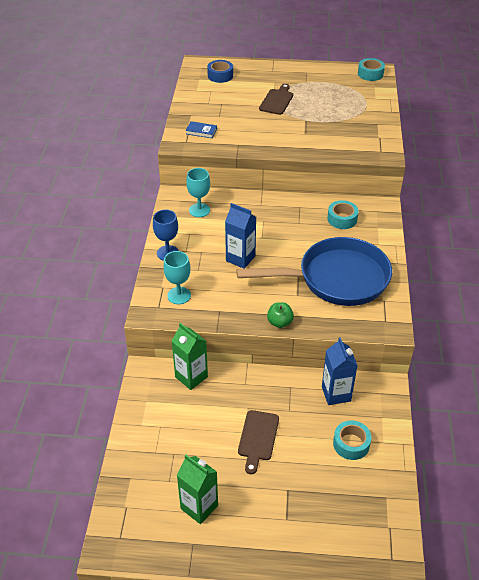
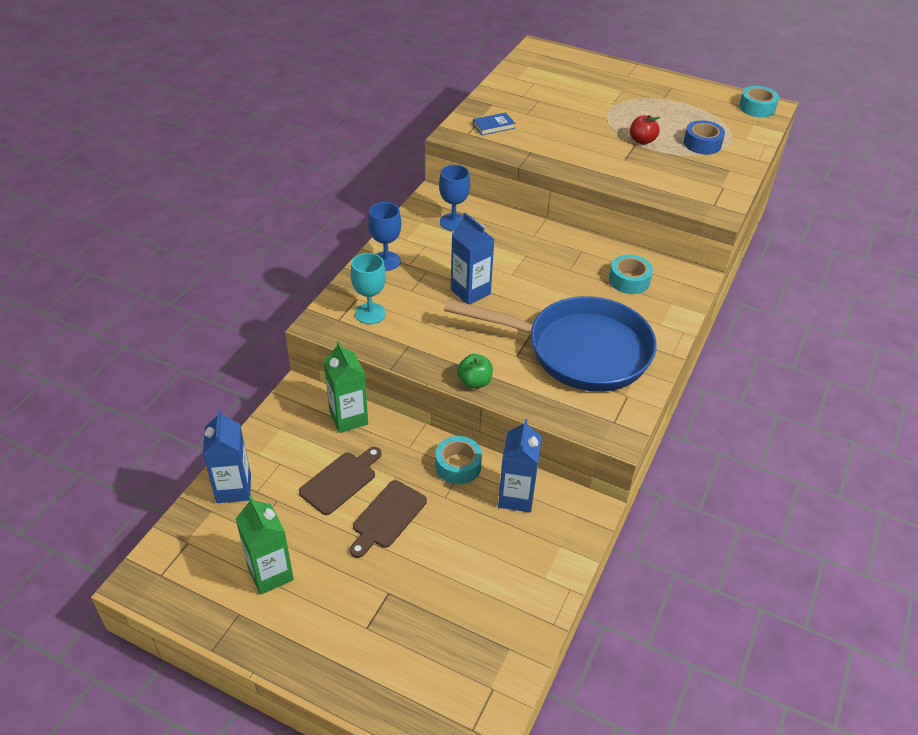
camera: 20 degrees right, 0 degrees up
(137, 456) = (233, 488): none -> blue carton
(199, 210) = (453, 222): turquoise goblet -> blue goblet
(201, 131) = (493, 126): blue book -> blue book turned 60 degrees counterclockwise
(220, 76) = (557, 68): blue tape -> blue tape (702, 144)
(277, 101) = (611, 112): brown cutting board -> brown cutting board (341, 481)
(309, 117) = (642, 141): none -> red apple
(351, 444) = (501, 565): turquoise tape -> turquoise tape (458, 465)

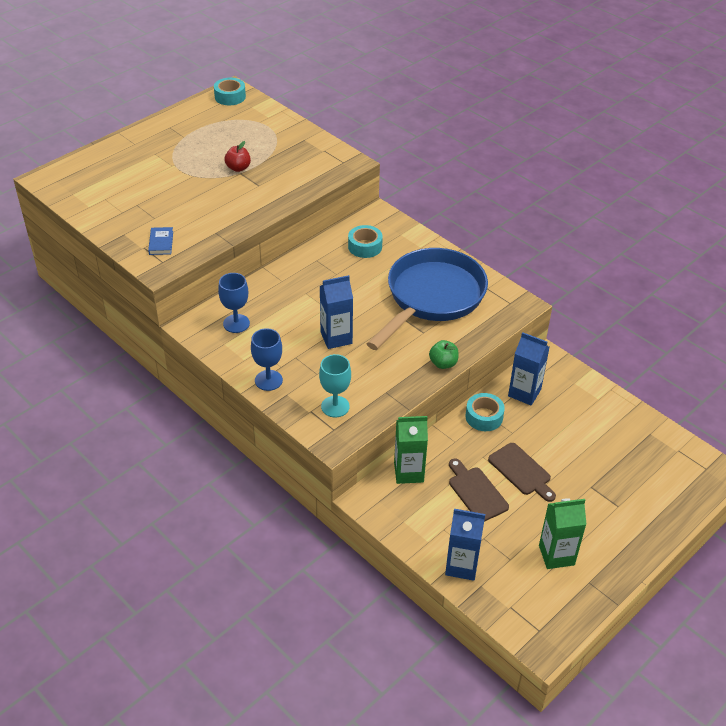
camera: 70 degrees left, 0 degrees up
(702, 144) = (262, 140): blue tape -> none

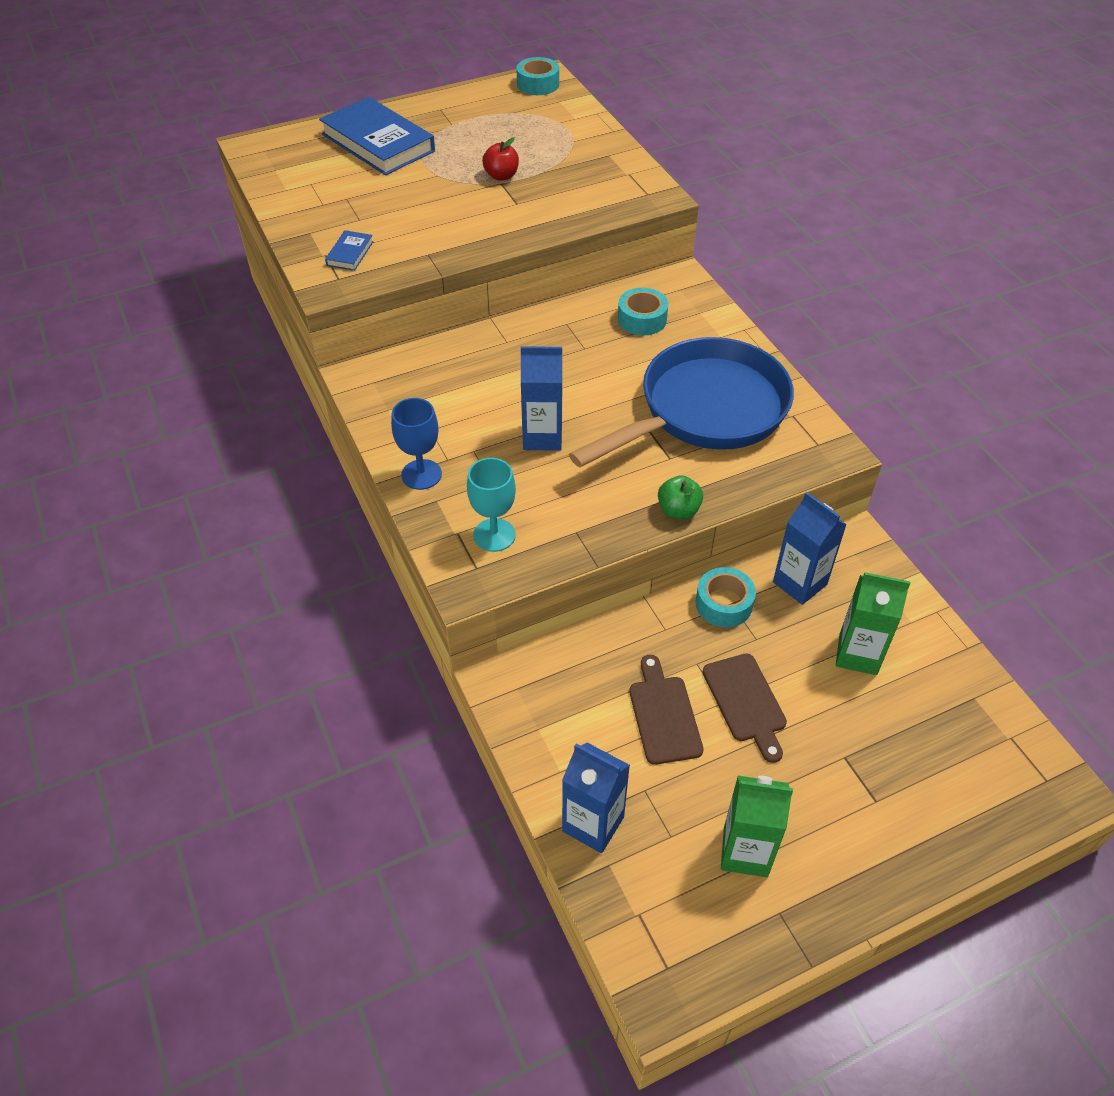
camera: 20 degrees right, 5 degrees up
(137, 160) = (378, 143): none -> blue book
(236, 323) = (417, 386): blue goblet -> none
(408, 472) = (578, 657): green carton -> green carton (858, 654)

